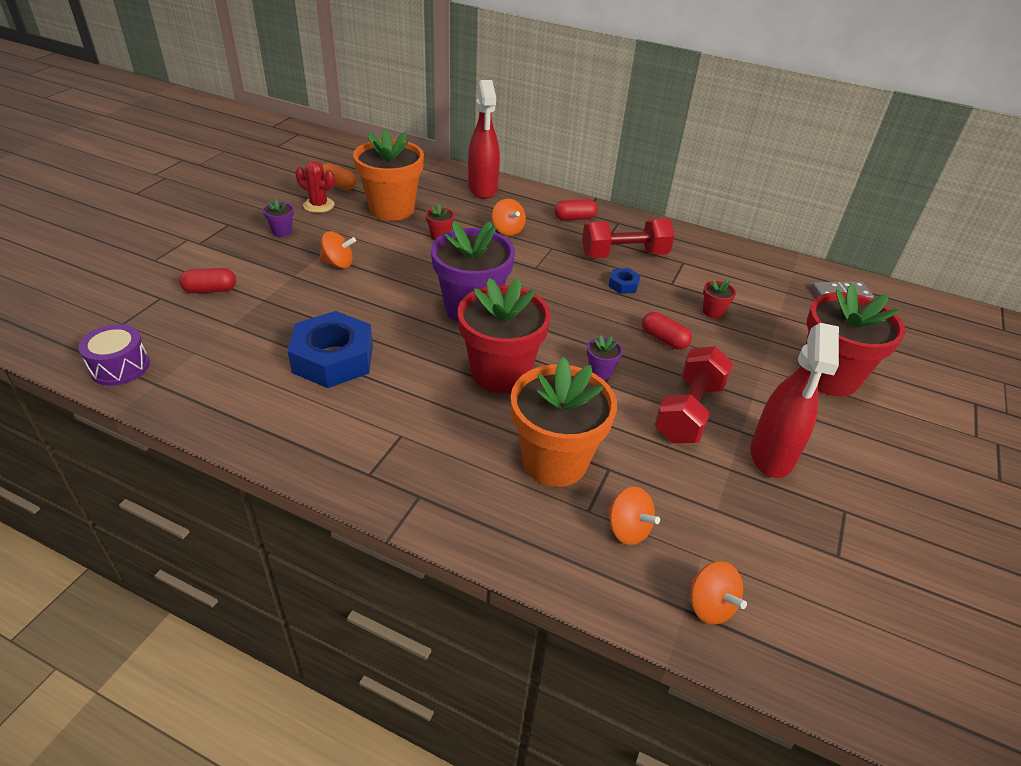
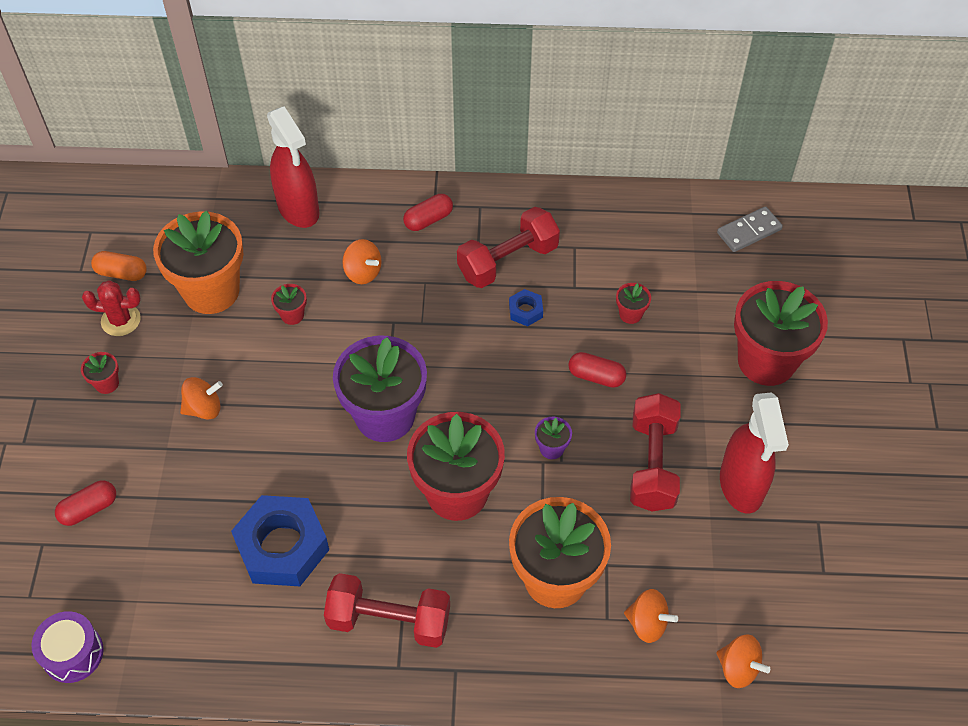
camera: 20 degrees left, 15 degrees up
(282, 231) = (107, 383): purple flower pot -> red flower pot
(385, 437) = (389, 620): none -> red dumbbell

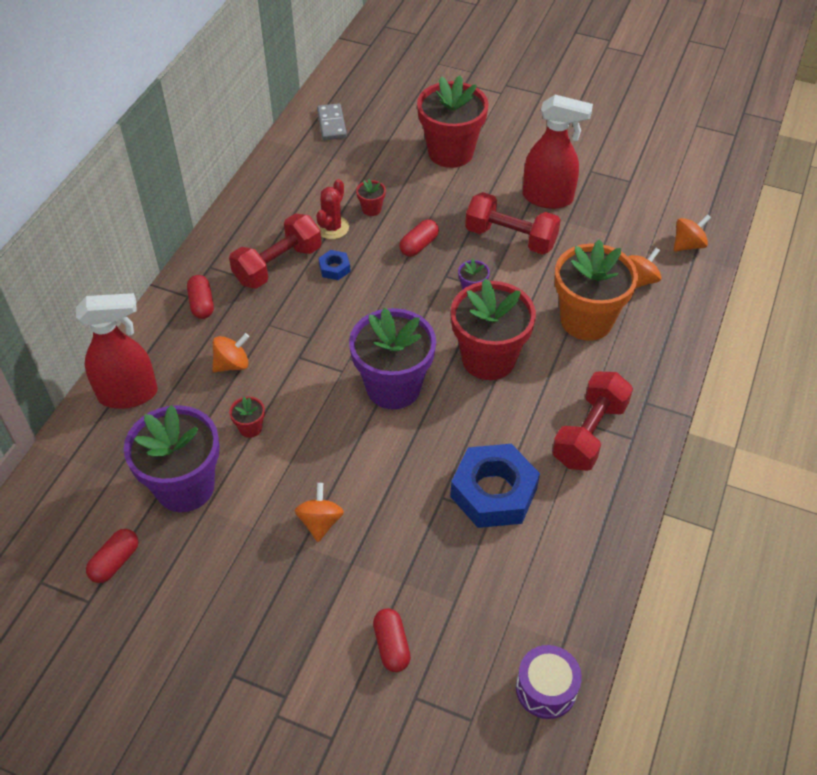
camera: 70 degrees left, 5 degrees down
(107, 383) = (249, 602): red flower pot -> none
(121, 273) = (115, 562): orange capsule -> red capsule
(121, 320) = (176, 574): red cactus -> red cactus (332, 228)
(211, 291) = (185, 487): orange flower pot -> purple flower pot
(508, 261) = (278, 265): red dumbbell -> red dumbbell turned 60 degrees clockwise

